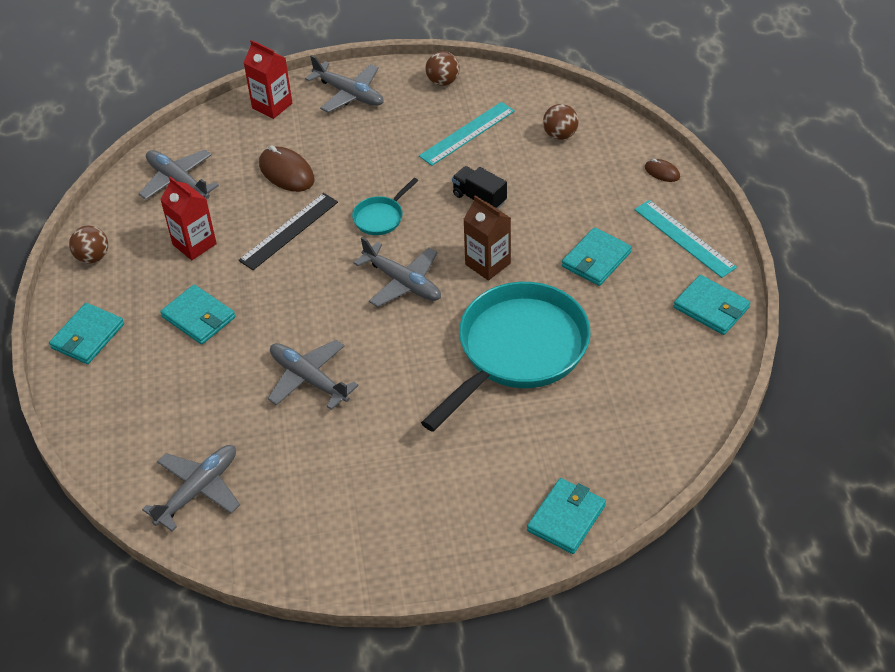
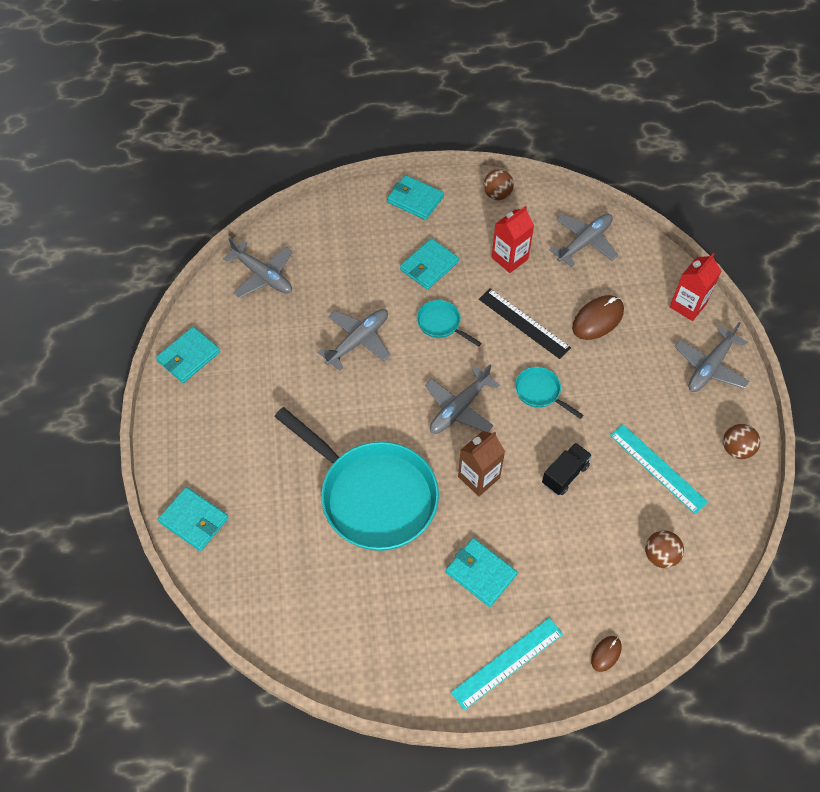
camera: 90 degrees right, 10 degrees up
(286, 302) = (441, 324): none -> turquoise pan
(711, 308) = (411, 675): turquoise wallet -> turquoise wallet (188, 356)

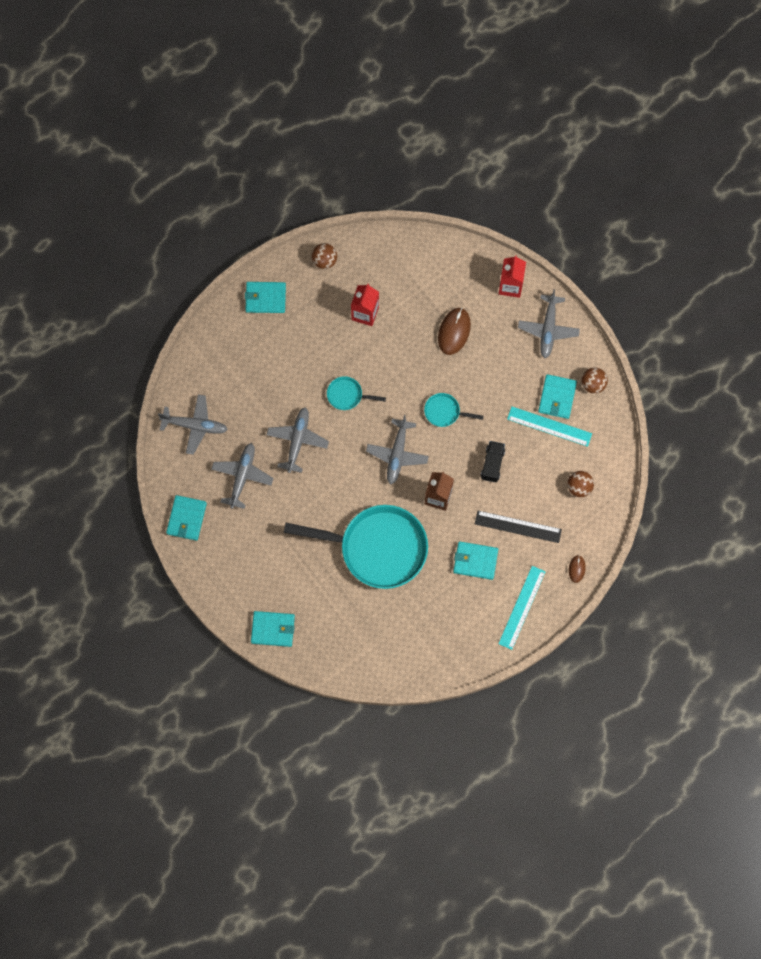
camera: 30 degrees left, 15 degrees up
(429, 266) = (310, 351): turquoise wallet -> turquoise wallet (557, 397)
(523, 323) = (404, 363): black ruler -> black ruler (518, 526)
(584, 242) = (411, 270): grey plane -> grey plane (242, 476)

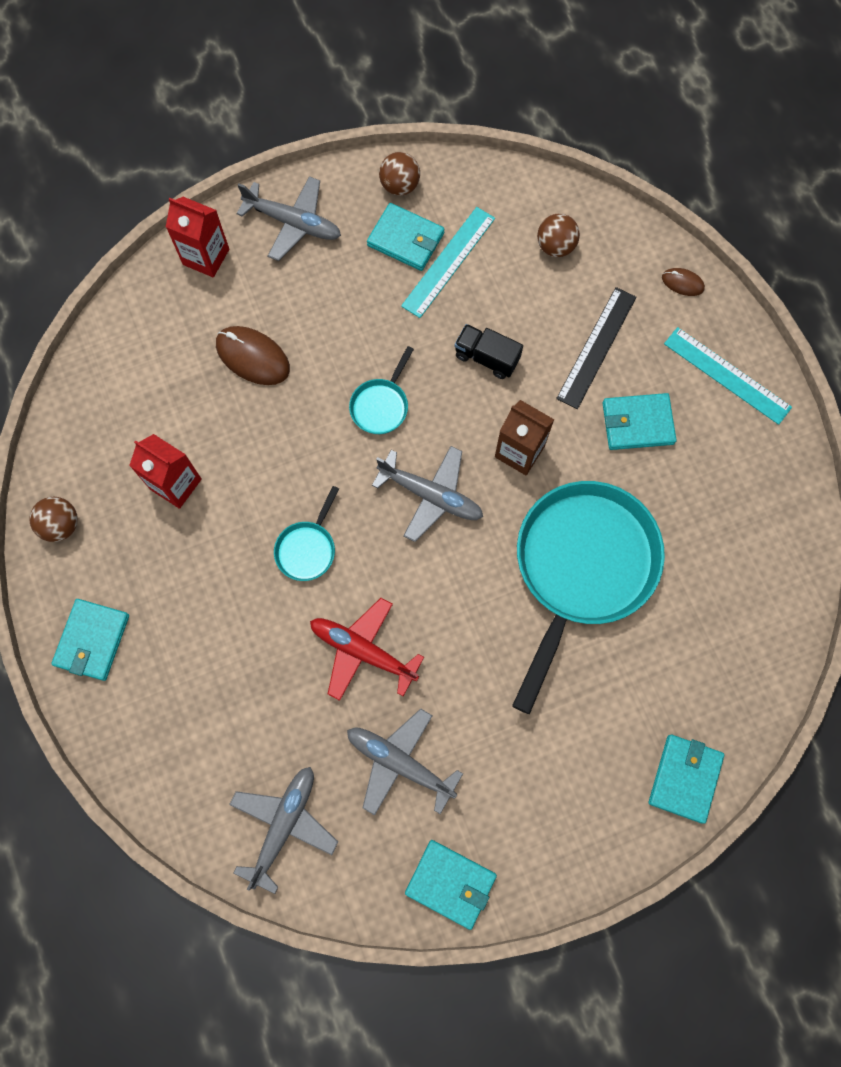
camera: 75 degrees left, 0 degrees up
(297, 441) = (363, 651): grey plane -> red plane
(475, 561) = (637, 423): turquoise wallet -> turquoise wallet turned 60 degrees clockwise

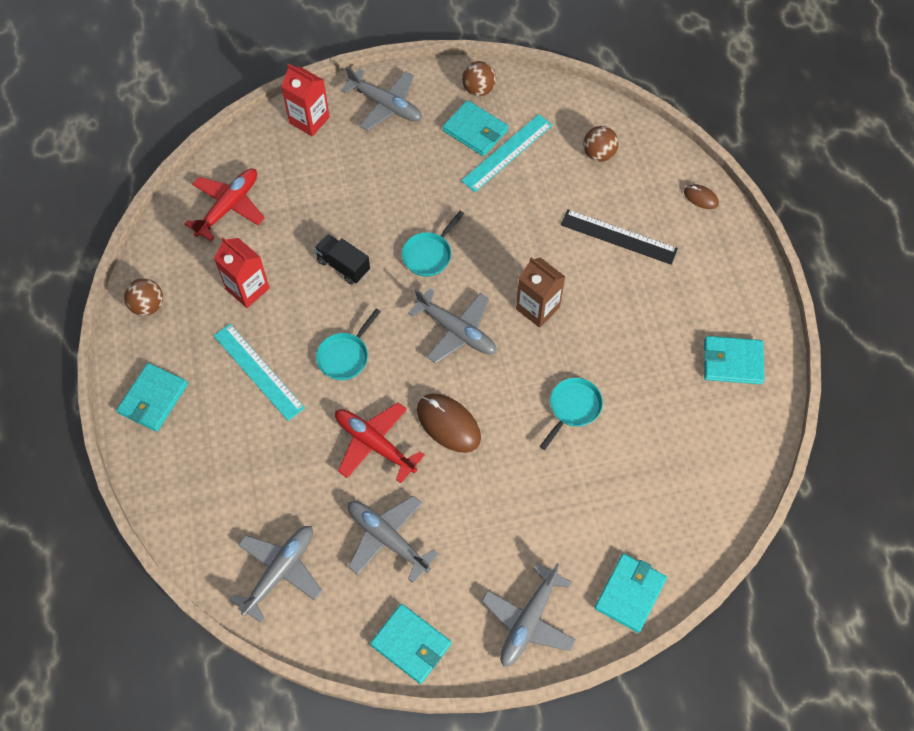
camera: 10 degrees right, 10 degrees down
(131, 384) = (228, 207): none -> red plane
(253, 357) = (331, 201): brown mouse -> brown mouse (448, 424)
(486, 358) = (524, 231): black truck -> black truck (343, 265)
(577, 830) = (529, 620): none -> grey plane
(582, 567) = (573, 408): turquoise pan -> turquoise pan, size x0.42
(596, 347) = (618, 237): black ruler -> black ruler turned 75 degrees clockwise
(637, 423) = (642, 301): turquoise wallet -> turquoise wallet (732, 362)
(727, 375) = (725, 275): turquoise ruler -> turquoise ruler (258, 371)

